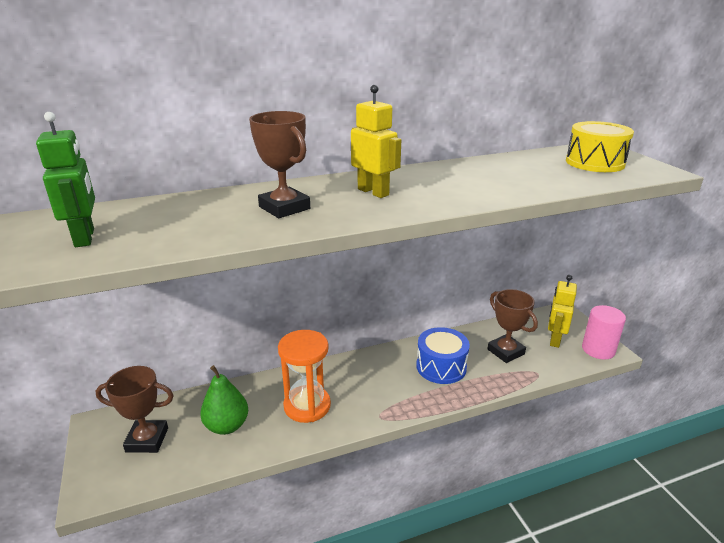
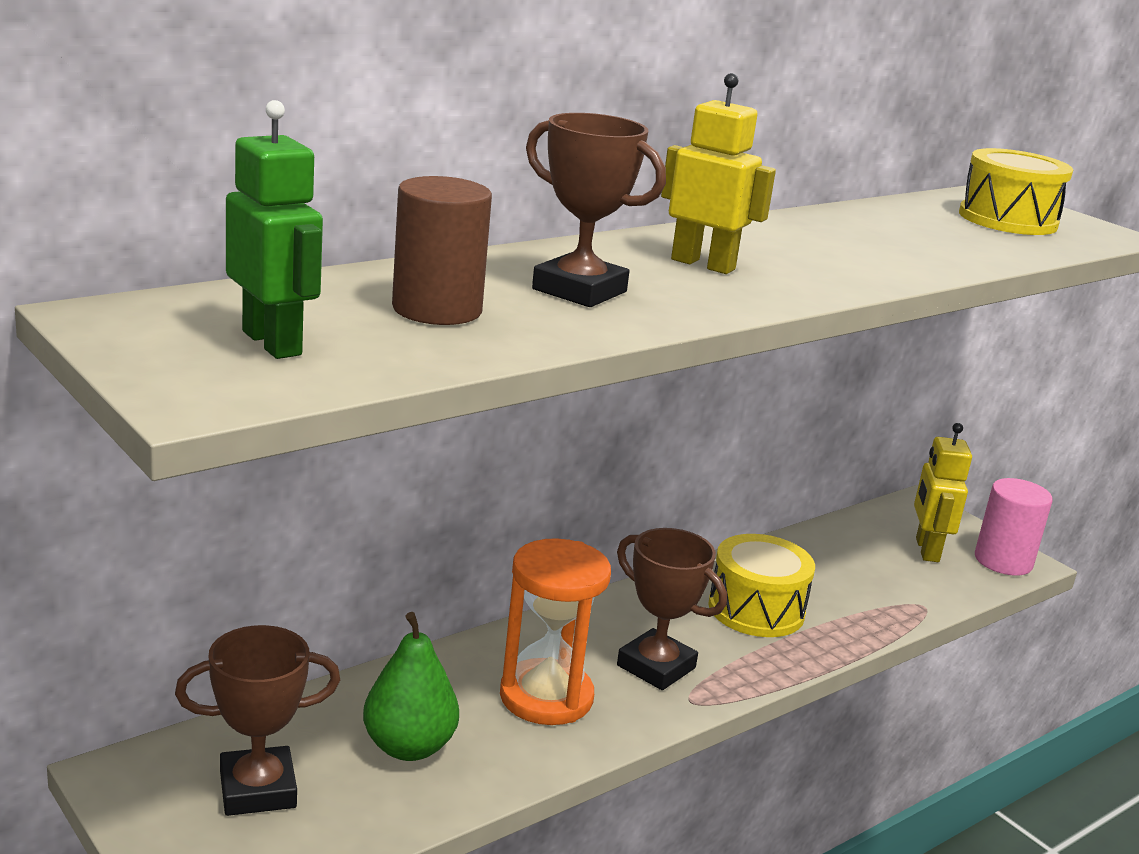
camera: 20 degrees left, 5 degrees down
(193, 219) = (437, 309): none -> brown cylinder
(441, 367) = (756, 609): blue drum -> yellow drum
(505, 352) = (855, 576): brown trophy -> brown trophy (656, 667)

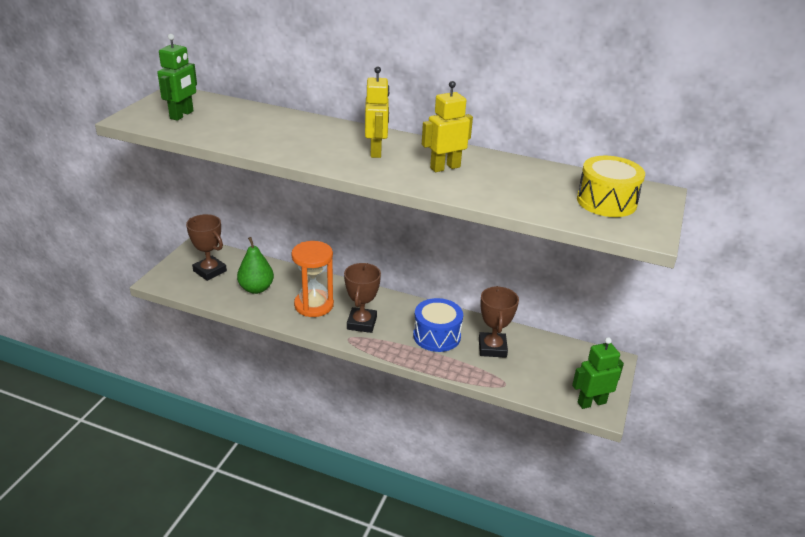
camera: 60 degrees right, 10 degrees up
(437, 309) = (245, 125): brown cylinder -> none
(579, 290) = (303, 139): brown trophy -> brown trophy (492, 348)
(756, 609) = (437, 336): yellow drum -> blue drum
(926, 550) = (564, 373): yellow robot -> yellow robot (445, 167)
(1003, 561) = (591, 402): pink cylinder -> green robot

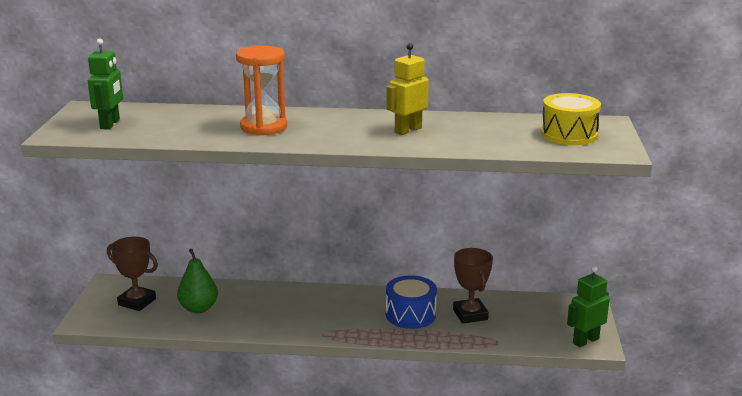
camera: 15 degrees left, 10 degrees down
(314, 305) = (269, 312): orange hourglass -> orange hourglass (264, 127)
(361, 323) = (329, 318): brown trophy -> none
(376, 151) = (333, 127): yellow robot -> none

